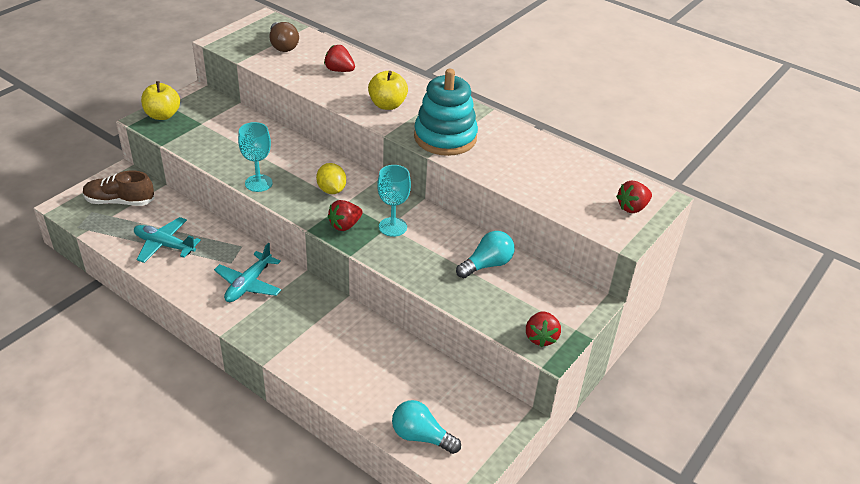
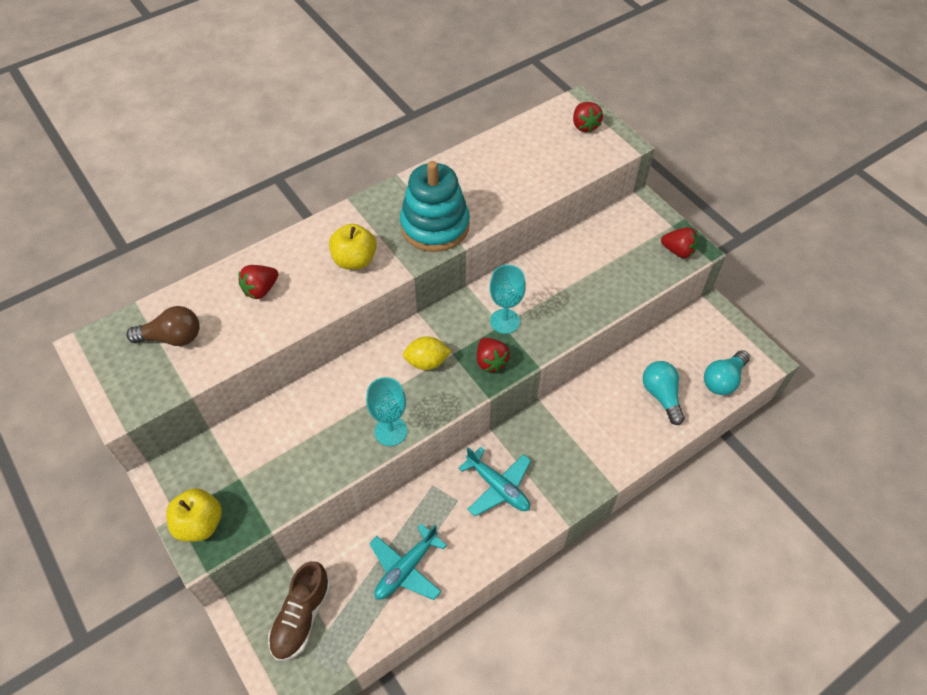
camera: 70 degrees left, 15 degrees up
(487, 265) = (579, 261): turquoise light bulb -> turquoise light bulb (661, 395)

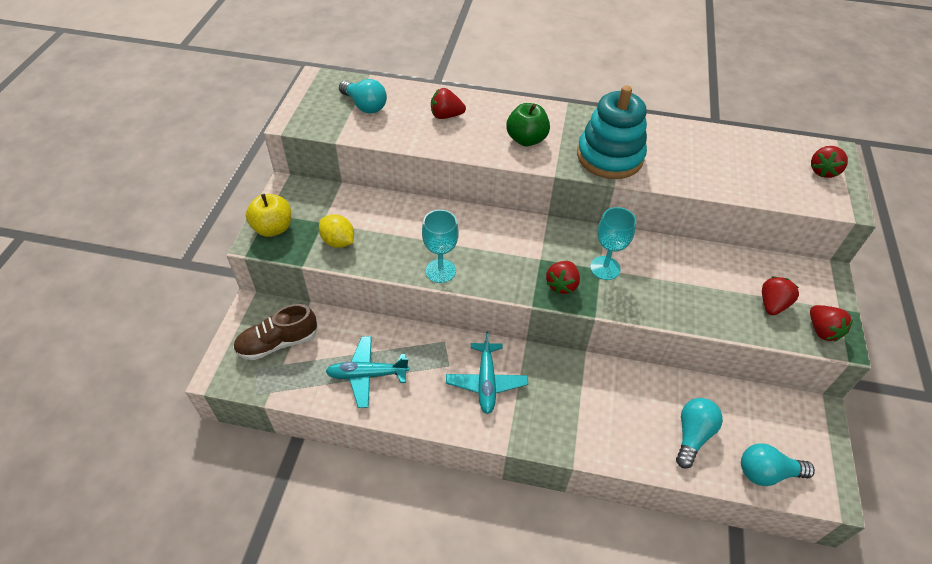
camera: 45 degrees right, 5 degrees down
(172, 337) = (365, 106): brown light bulb -> turquoise light bulb
(354, 260) = (526, 139): yellow apple -> green apple
(427, 362) = (516, 250): yellow lemon -> yellow lemon (338, 242)
(633, 256) = (772, 304): none -> red strawberry

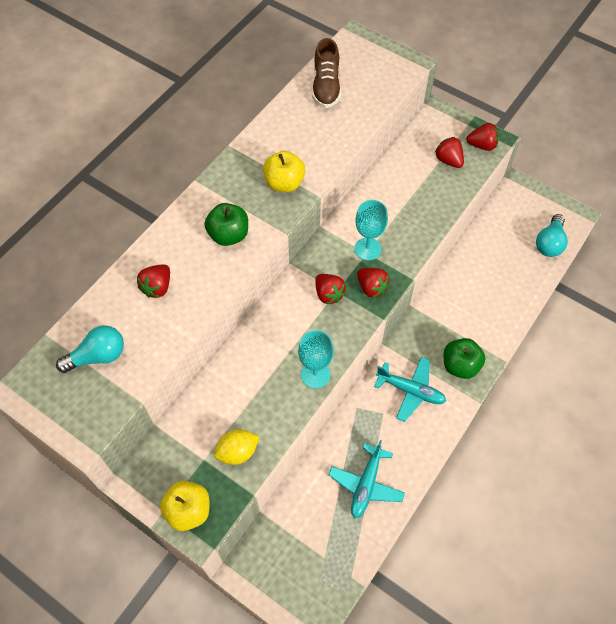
camera: 65 degrees left, 10 degrees up
(278, 343) = (298, 556): brown shoe -> brown shoe (326, 87)
(541, 420) = (460, 365): none -> green apple
(609, 157) = (284, 183): turquoise stacking toy -> yellow apple
(692, 435) = (507, 271): turquoise light bulb -> none
(823, 171) = (371, 56): red strawberry -> red strawberry (328, 294)

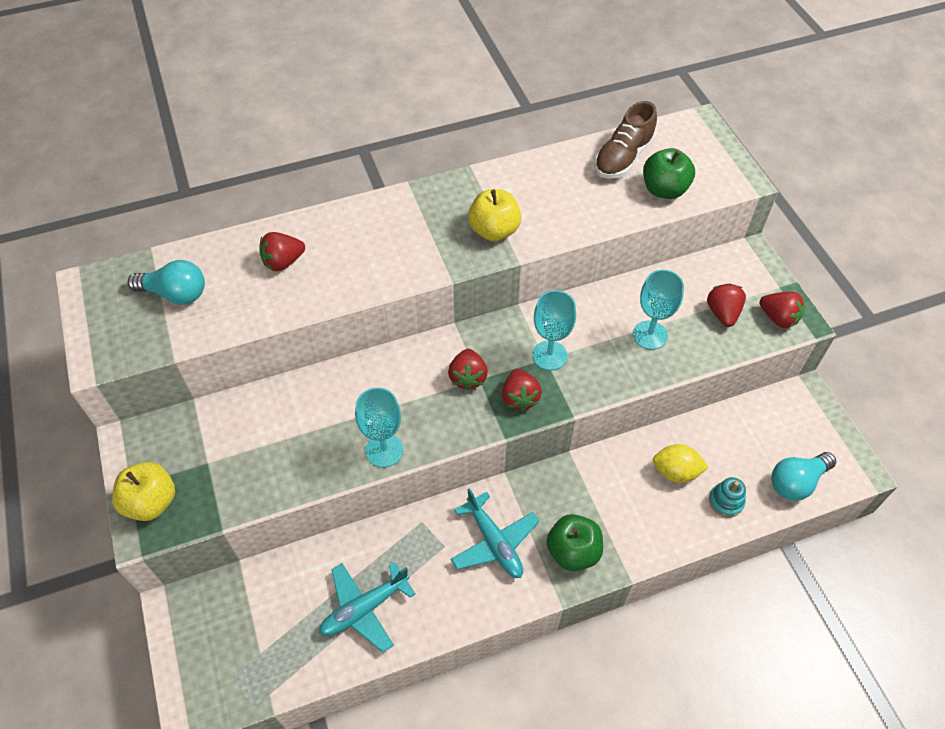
camera: 35 degrees right, 5 degrees down
(229, 235) = (394, 251): green apple -> green apple (664, 190)
(237, 452) = (244, 477): yellow lemon -> yellow lemon (675, 472)
(417, 199) = (649, 335): none -> turquoise goblet
(521, 279) = (726, 501): none -> turquoise stacking toy

